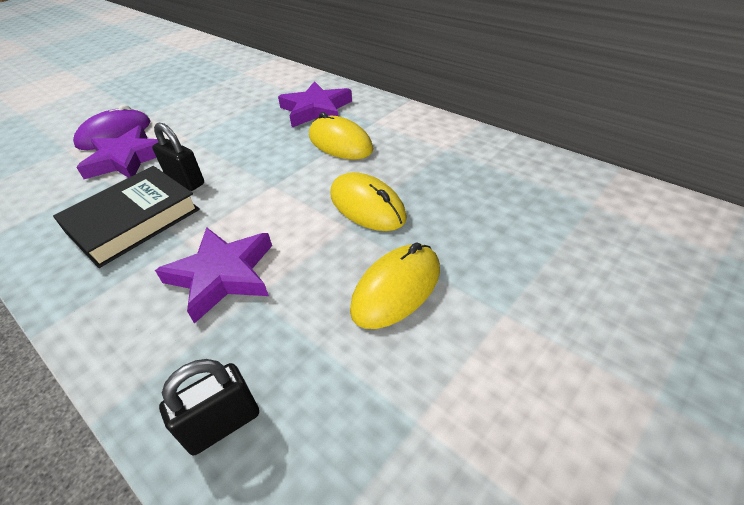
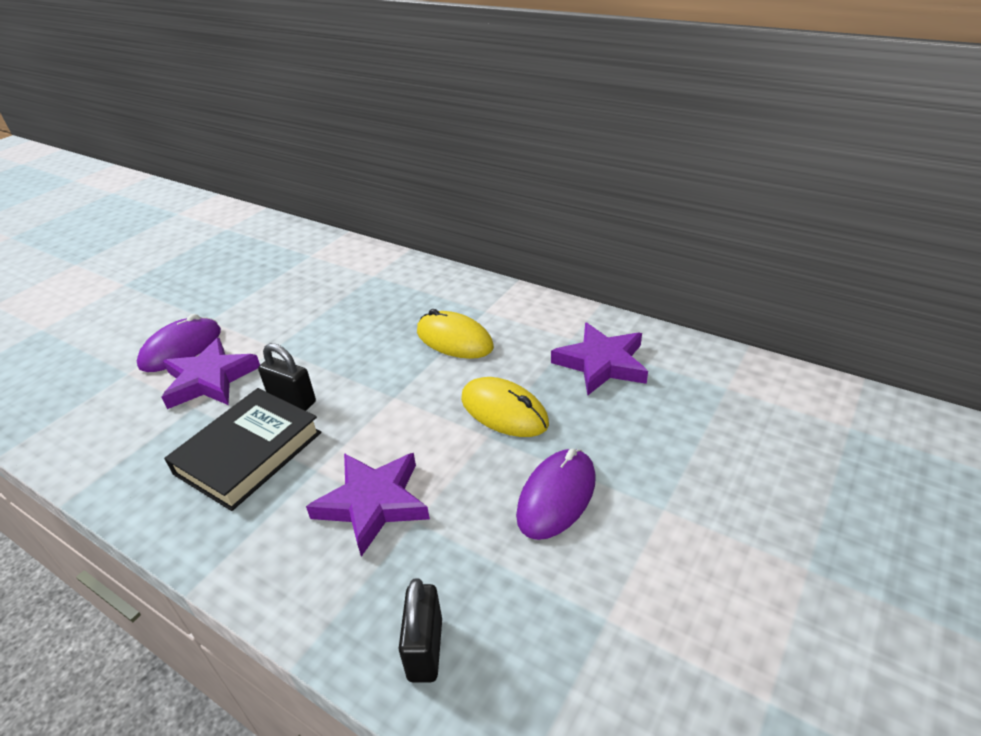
camera: 10 degrees left, 5 degrees down
(223, 424) = (425, 649): black padlock -> black padlock turned 45 degrees counterclockwise
(316, 110) = (415, 300): purple star -> purple star (601, 363)
(396, 289) = (556, 496): yellow mouse -> purple mouse

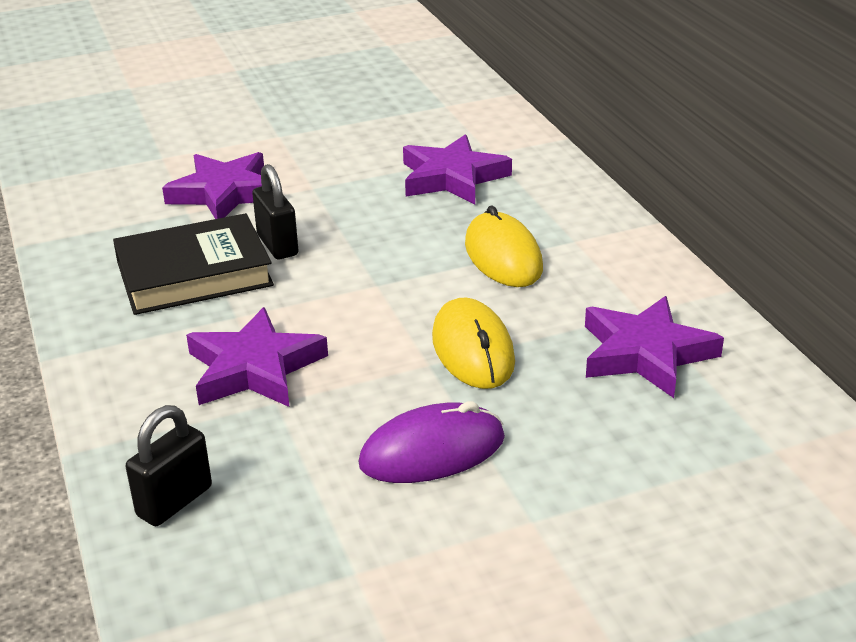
camera: 35 degrees right, 5 degrees down
(181, 348) = (227, 153): purple mouse -> none
(366, 301) = (452, 177): none -> purple star

